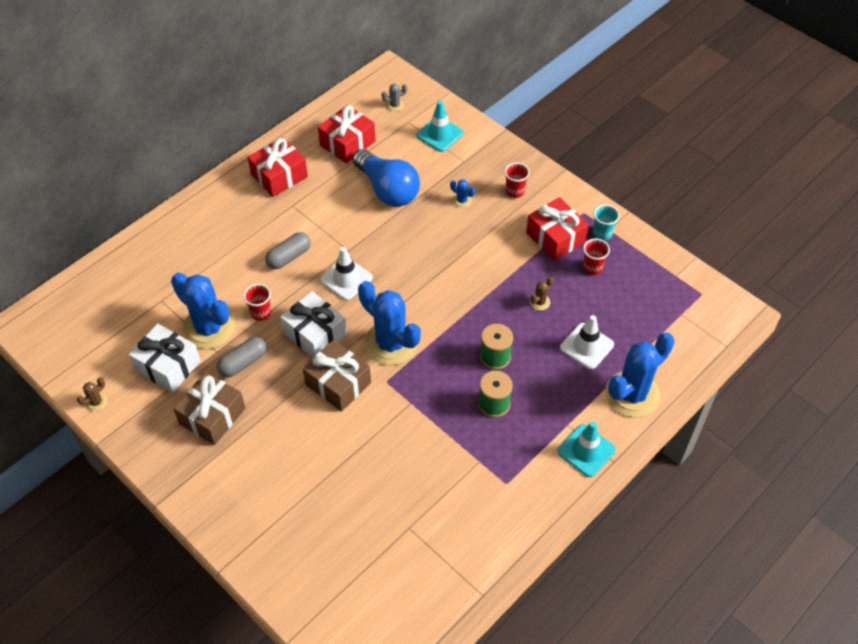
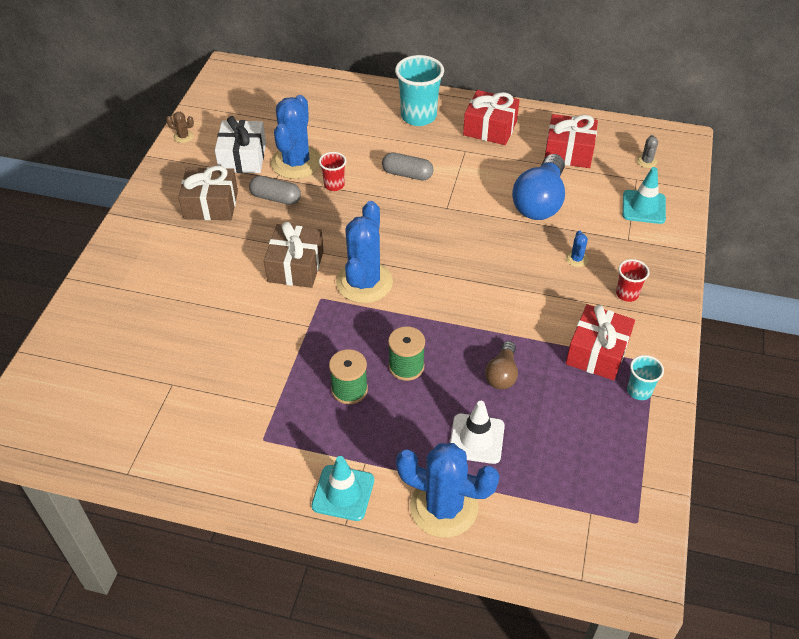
camera: 60 degrees right, 5 degrees down
(223, 214) = (418, 116): none -> turquoise cup
(315, 334) = (337, 228): white gift -> none
(346, 279) = (413, 220): white traffic cone -> none
(395, 105) = (646, 161): grey cactus -> grey cactus turned 60 degrees clockwise
(539, 302) = (502, 374): brown cactus -> brown light bulb
(592, 268) = (585, 401): red cup -> none

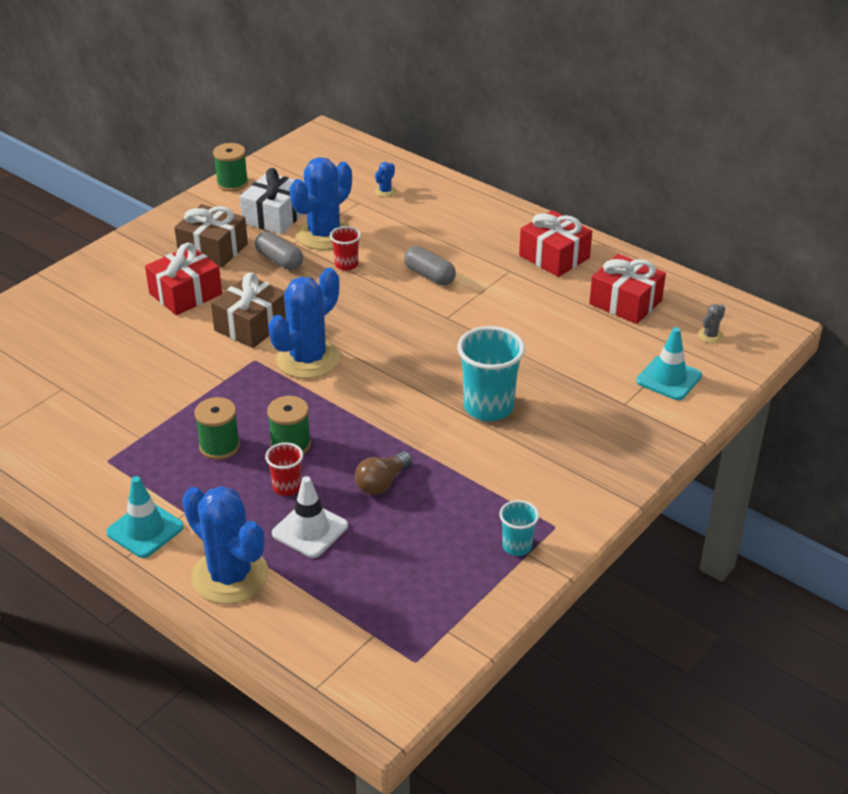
camera: 25 degrees right, 10 degrees down
(183, 137) = (232, 183): brown cactus -> green spool
(418, 116) = (484, 226): turquoise cup -> turquoise cup (488, 407)
(540, 202) = (553, 340): blue light bulb -> none
(576, 259) = (549, 405): blue cactus -> blue cactus (385, 191)
(597, 352) = (500, 496): red gift -> red gift (185, 294)
(627, 294) = (579, 454): red cup -> red cup (287, 487)

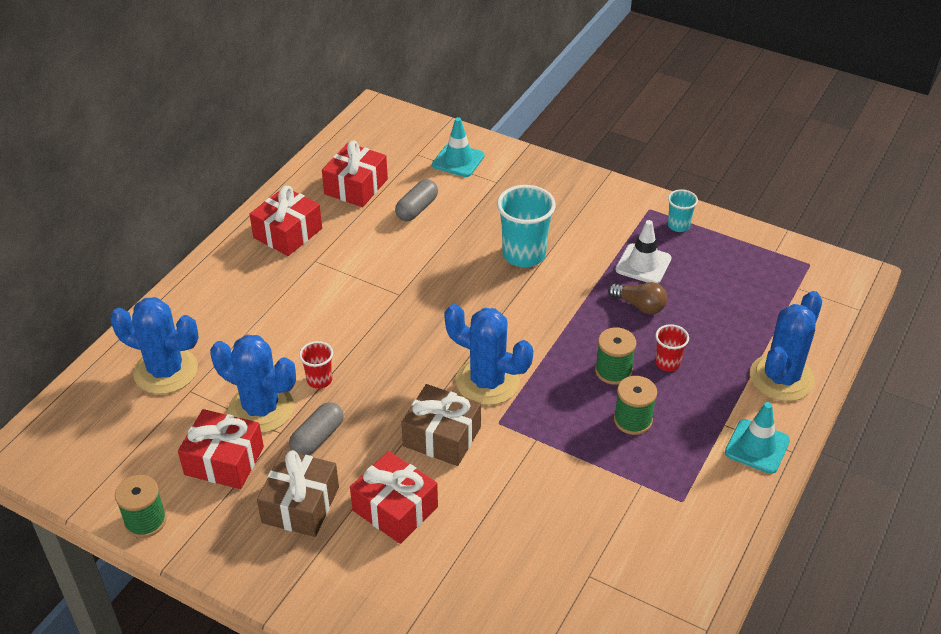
camera: 100 degrees left, 5 degrees up
(275, 216) = (224, 461): white gift -> red gift
(310, 530) = (710, 340): white traffic cone -> white traffic cone (643, 264)
(385, 191) = (166, 371): blue cactus -> blue cactus, size x2.48
(429, 275) = (331, 314): grey capsule -> grey capsule (417, 209)
(710, 336) = (396, 140): grey cactus -> none

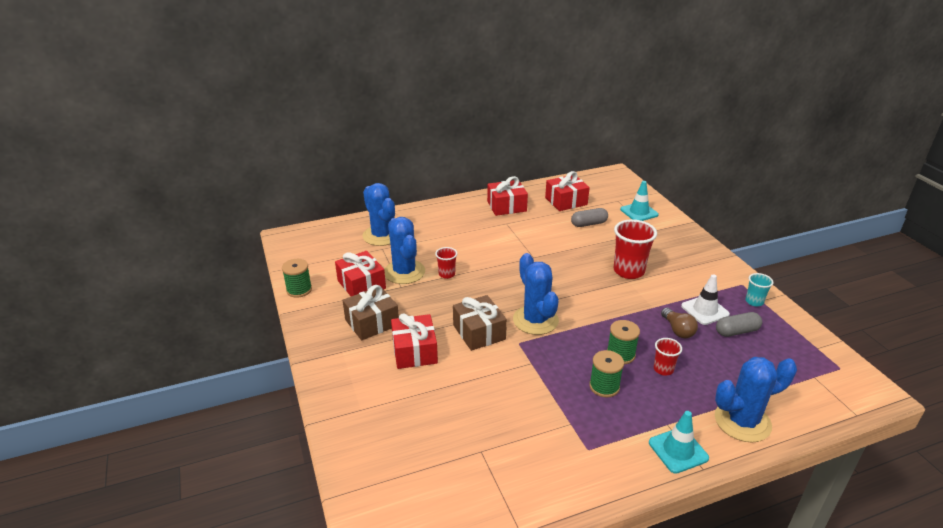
camera: 40 degrees right, 10 degrees down
(317, 438) = (415, 298): grey capsule -> grey capsule (737, 331)
(524, 255) = (628, 271): turquoise cup -> red cup

